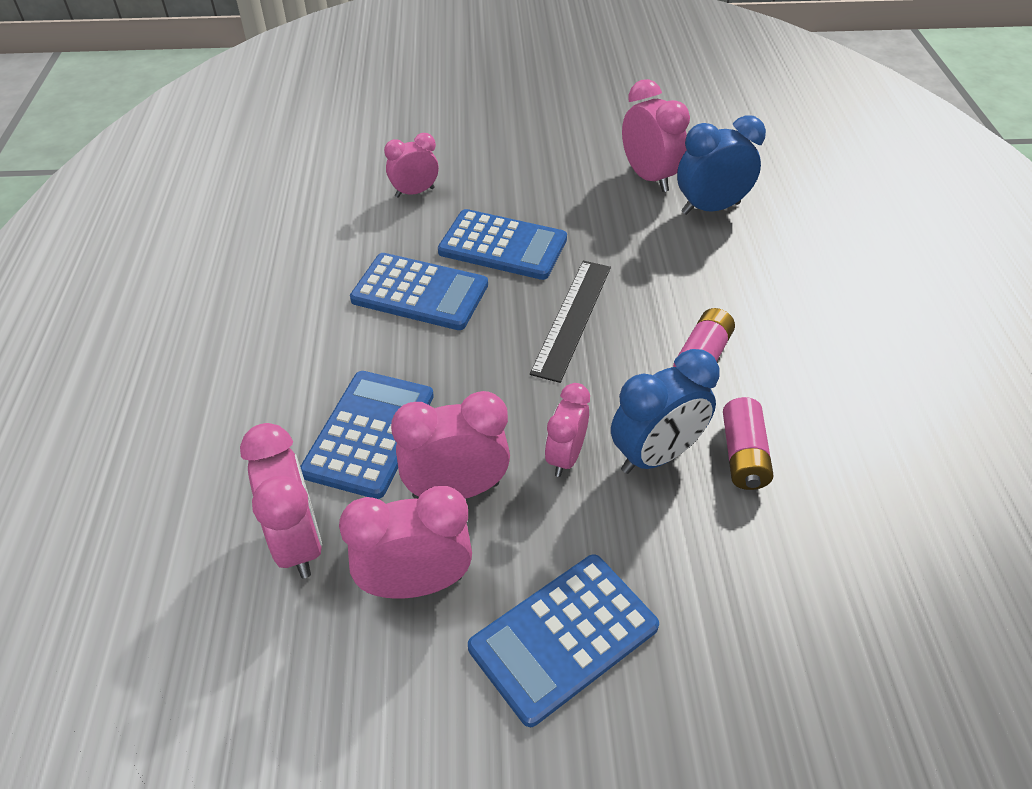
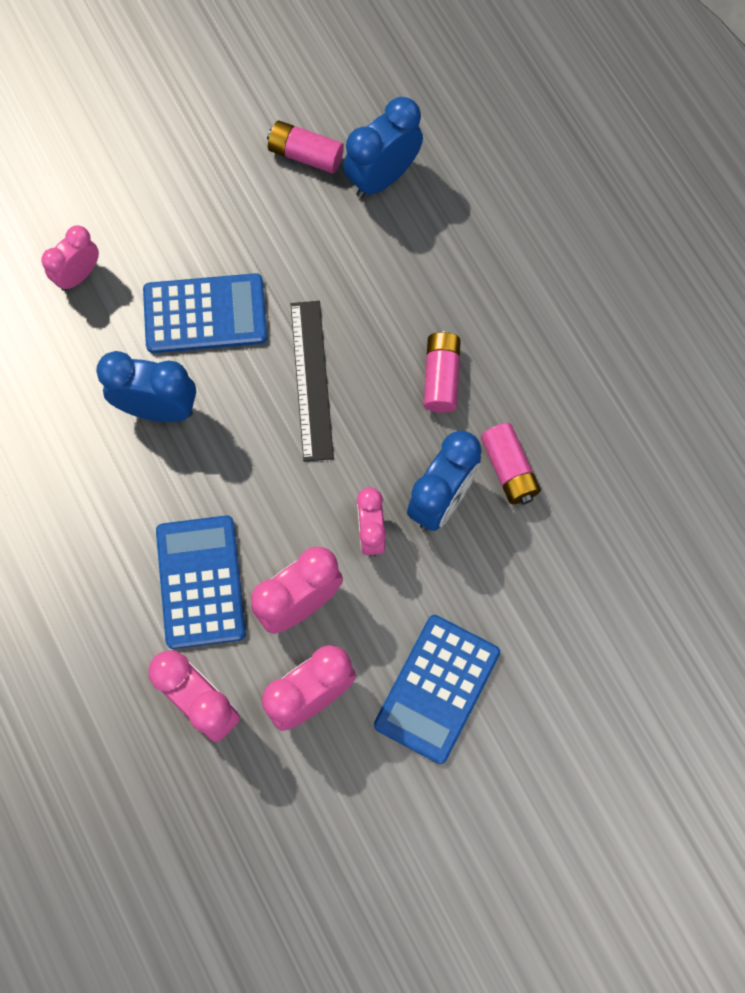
camera: 25 degrees left, 25 degrees up
(420, 293) = (158, 408): blue calculator -> blue clock
(649, 177) = (305, 155): pink clock -> pink battery

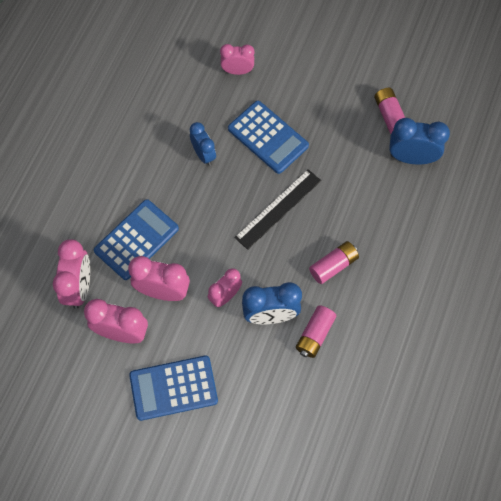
camera: 50 degrees right, 5 degrees down
(158, 408) = (203, 155): blue clock -> blue clock, size x0.66

